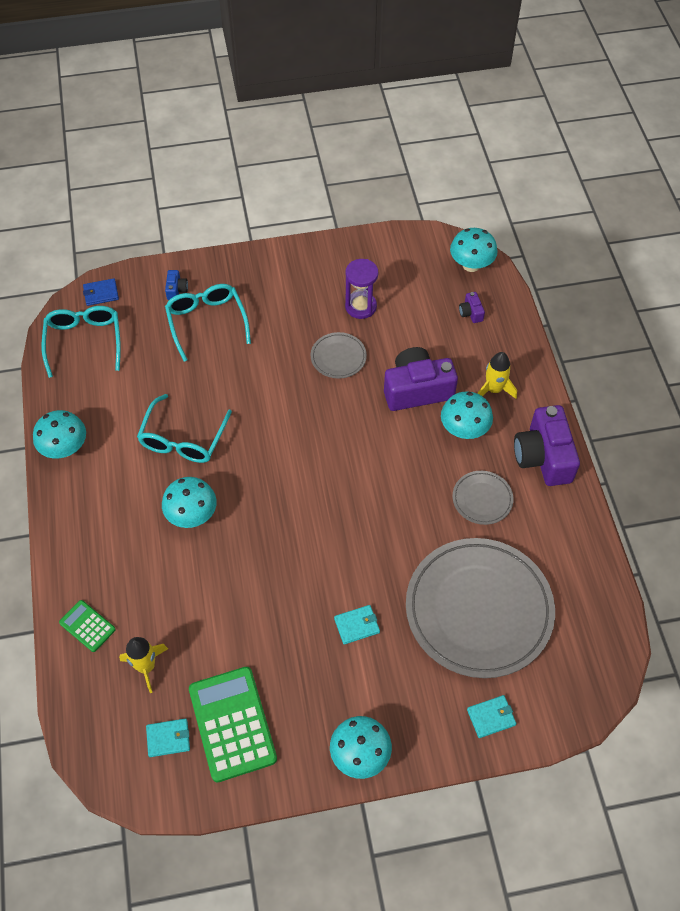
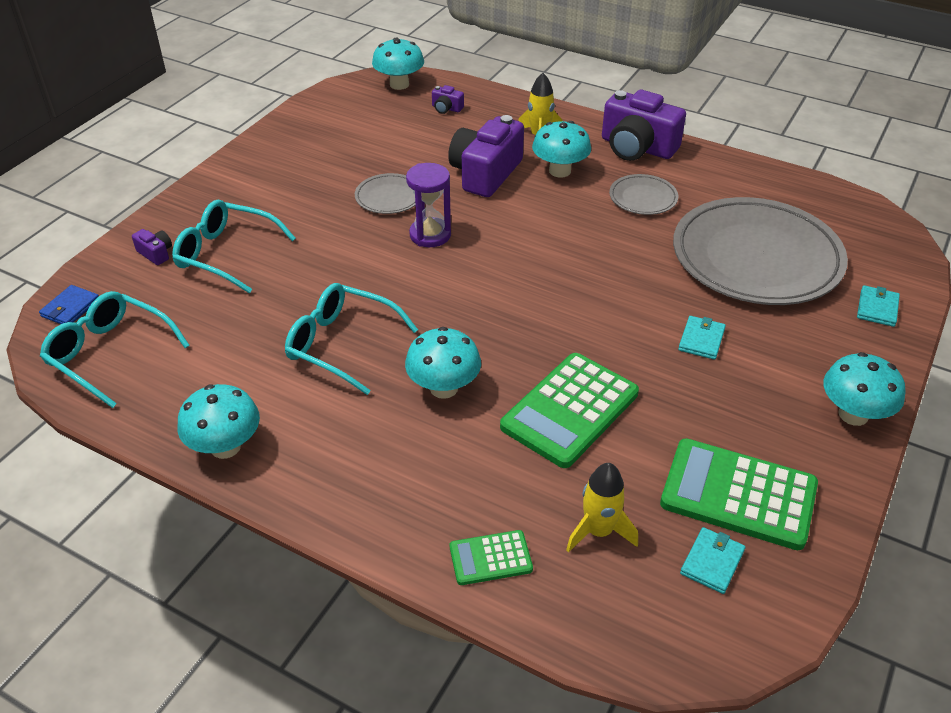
camera: 50 degrees left, 15 degrees down
(176, 290) = (156, 253): blue camera -> purple camera
(183, 439) = (341, 344): turquoise glasses -> turquoise glasses turned 150 degrees clockwise
(228, 592) = (570, 410): none -> green calculator
(360, 306) = (353, 157): purple hourglass -> purple hourglass (430, 235)

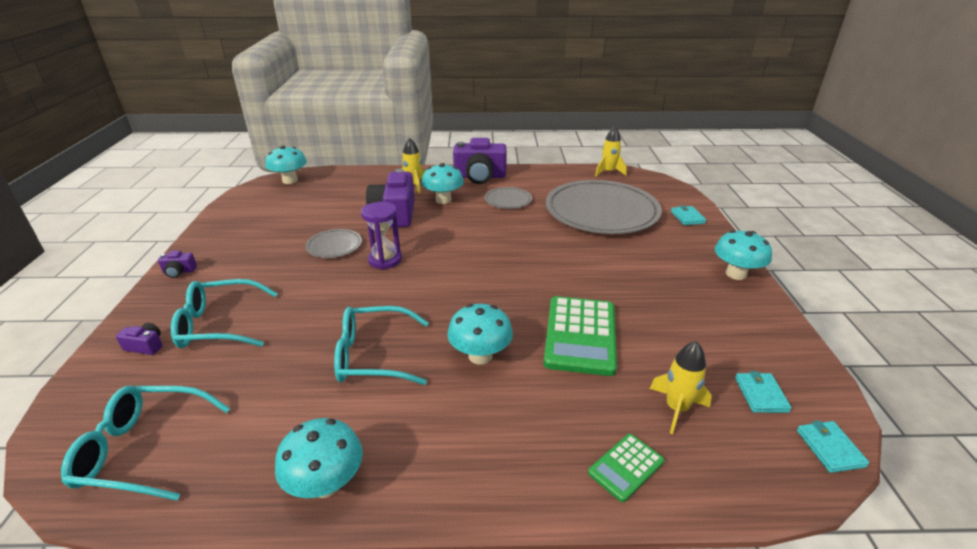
camera: 30 degrees left, 10 degrees down
(70, 308) = (71, 424): blue wallet -> none
(446, 108) = (336, 186): purple camera -> purple camera (179, 272)
(701, 339) = (616, 264): turquoise wallet -> turquoise wallet (830, 448)
(738, 494) = (729, 344): green calculator -> none
(833, 195) = (608, 172): none -> yellow rocket

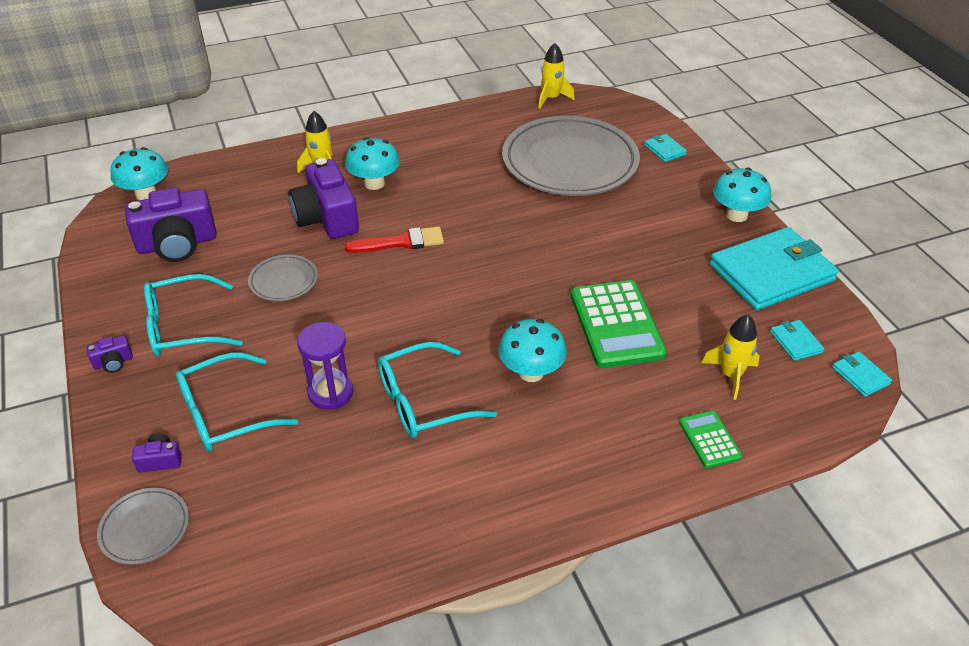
camera: 20 degrees left, 10 degrees up
(144, 450) = (261, 558): turquoise glasses -> turquoise glasses (183, 327)
(326, 483) = (463, 532): turquoise mushroom -> none
(385, 260) = (359, 285): purple hourglass -> purple hourglass (330, 393)
(437, 239) = (401, 242): none -> red brush
(480, 176) = (398, 136): purple camera -> purple camera (177, 244)
(508, 200) = (454, 167): grey plate -> grey plate (145, 528)
(626, 467) = (709, 440): green calculator -> green calculator turned 135 degrees clockwise
(755, 327) = (771, 273): none -> turquoise wallet

